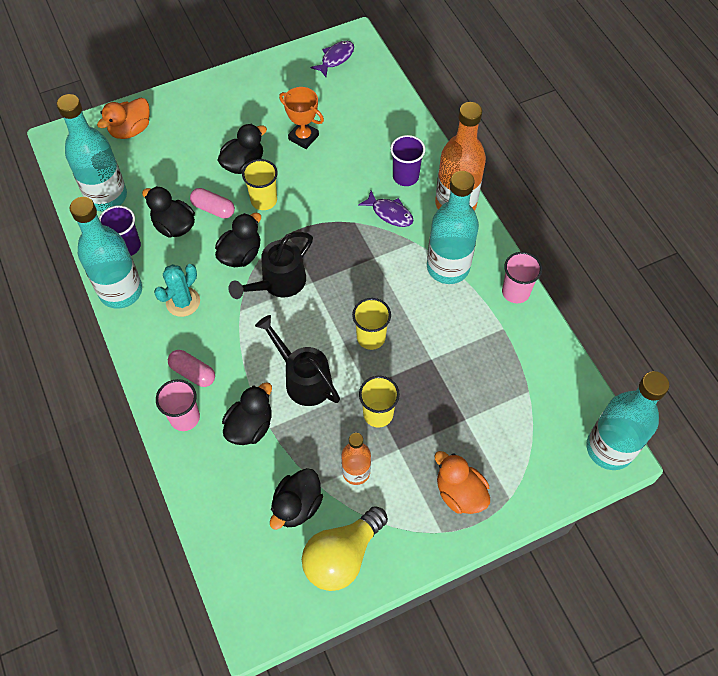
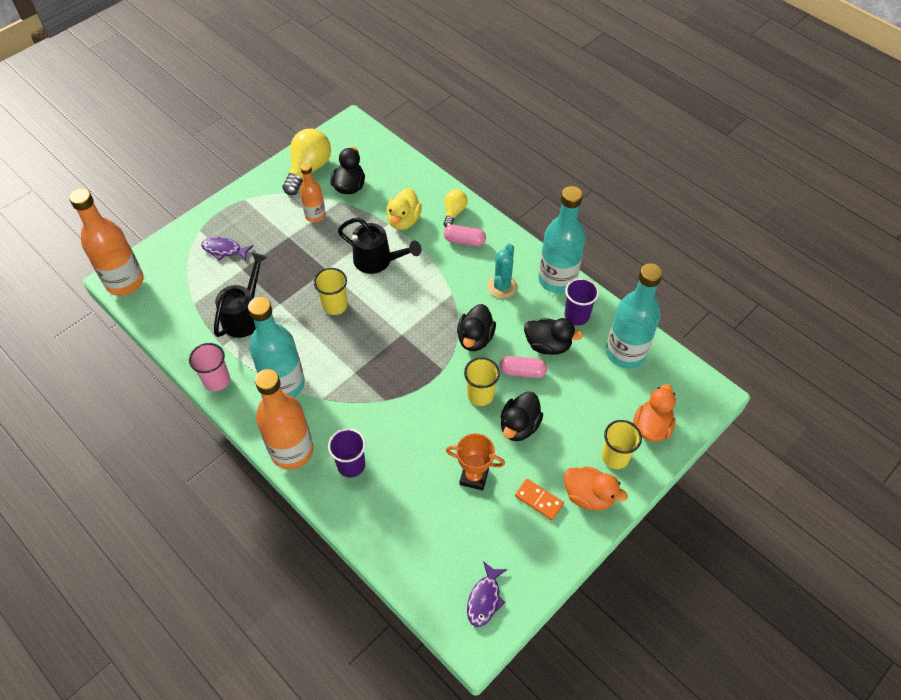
camera: 160 degrees right, 5 degrees down
(185, 417) = (454, 212): pink cup -> yellow light bulb
(250, 426) = (404, 220): black duck -> yellow duck
(259, 106) = (538, 500): none -> orange domino
(278, 283) = (430, 324): black watering can -> black watering can (245, 315)
(378, 414) = (311, 254): yellow cup -> yellow cup (615, 457)
(390, 213) = (354, 420): purple fish -> purple fish (224, 250)
(460, 493) = (236, 224): orange duck -> orange duck (588, 496)
(609, 448) = (125, 282): turquoise bottle -> orange bottle

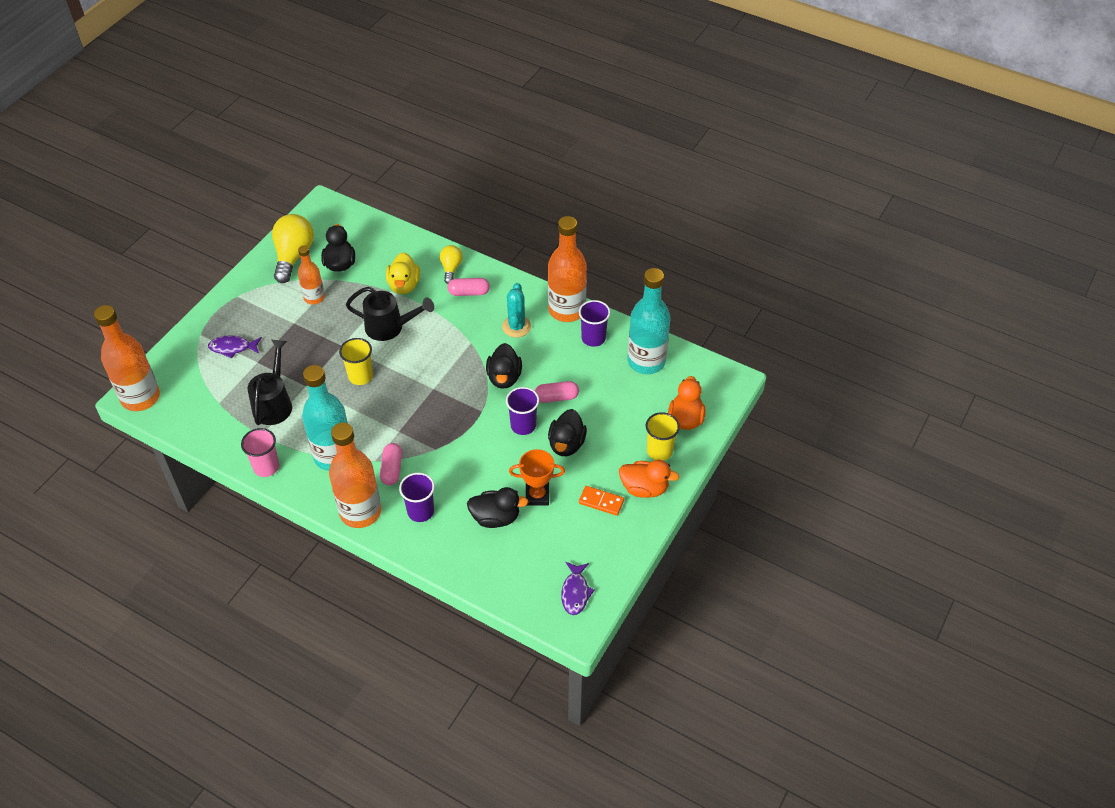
camera: 15 degrees left, 5 degrees down
(336, 412) = (392, 469): none -> pink capsule
(480, 395) = (523, 425): yellow cup -> purple cup
(548, 345) = (574, 369): black duck -> black duck (495, 518)
(557, 280) = (566, 310): turquoise bottle -> orange bottle

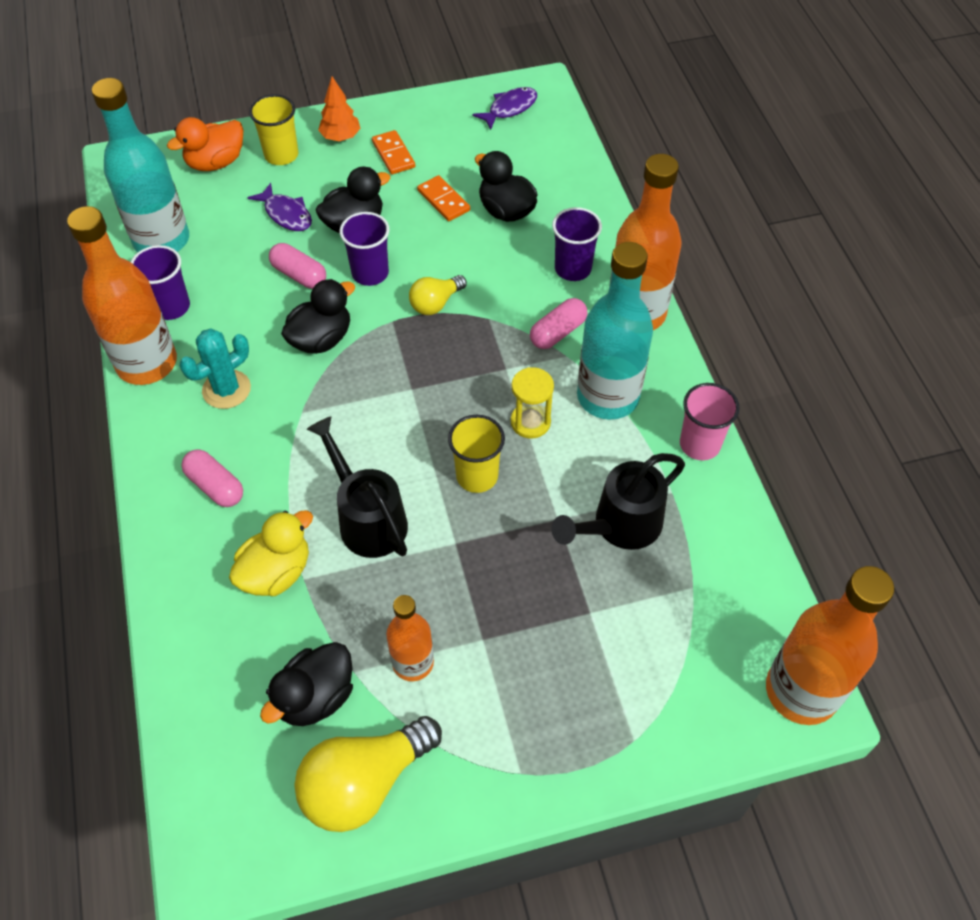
camera: 135 degrees left, 5 degrees up
(232, 348) = (604, 670): purple fish -> purple fish (286, 214)
(360, 416) = (530, 422): none -> yellow hourglass
(451, 268) = (188, 545): yellow light bulb -> yellow light bulb (435, 303)
(537, 496) = (443, 200): orange trophy -> orange domino
(644, 488) = (341, 137): orange duck -> orange tree

